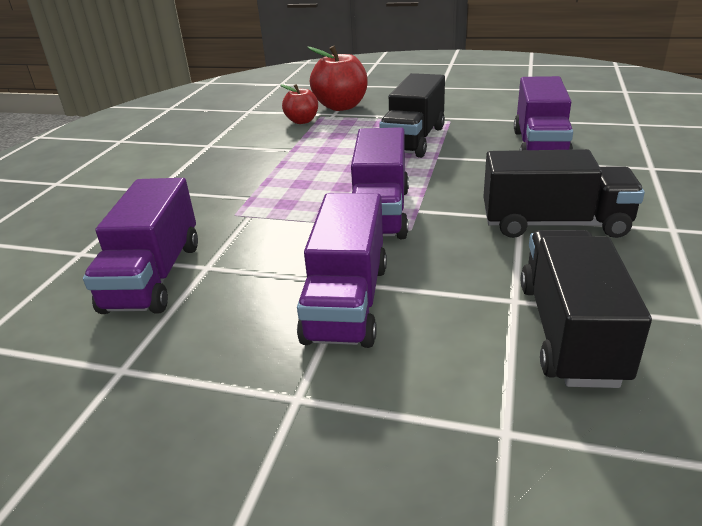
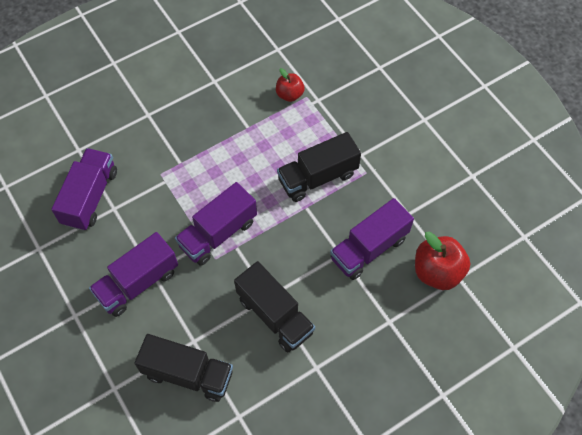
camera: 40 degrees right, 30 degrees up
(154, 276) = (90, 197): purple truck -> purple truck turned 150 degrees clockwise
(341, 106) = (332, 93): red apple -> red apple (437, 272)
(569, 332) = (188, 374): black truck -> black truck turned 60 degrees clockwise

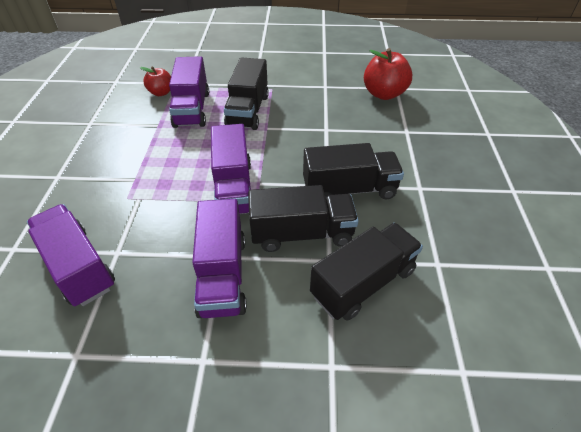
camera: 55 degrees left, 15 degrees down
(205, 309) = (302, 234): none -> black truck
(369, 248) = (335, 114): purple truck -> purple truck (192, 109)

